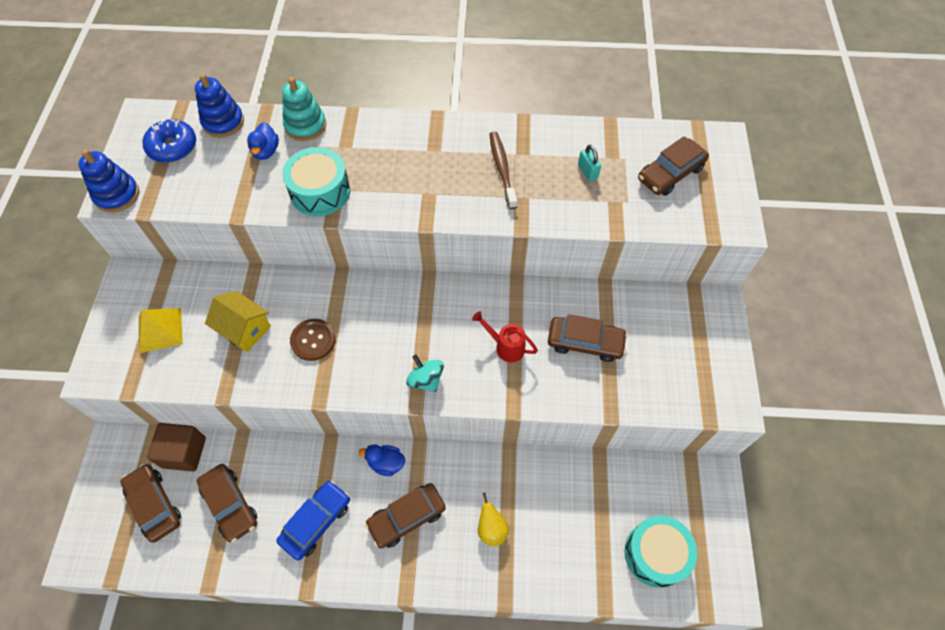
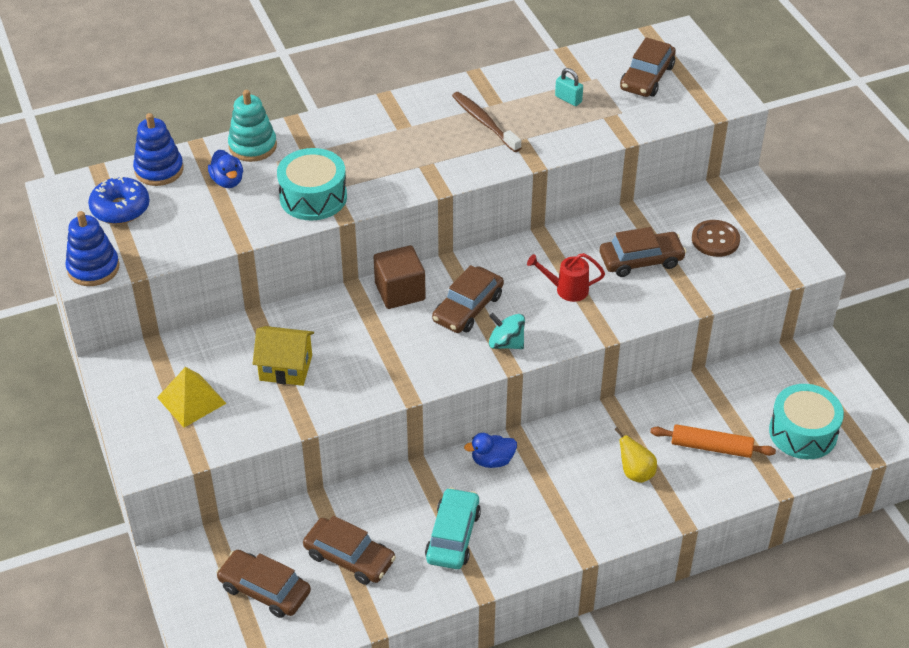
camera: 25 degrees left, 15 degrees down
(184, 452) = (263, 533): brown cube -> brown cube (400, 291)
(313, 340) = (366, 351): brown button -> brown button (715, 240)
(316, 522) = (453, 536): blue car -> turquoise car
(406, 517) = (544, 496): brown car -> brown car (468, 308)
(568, 532) = (711, 447): none -> orange rolling pin

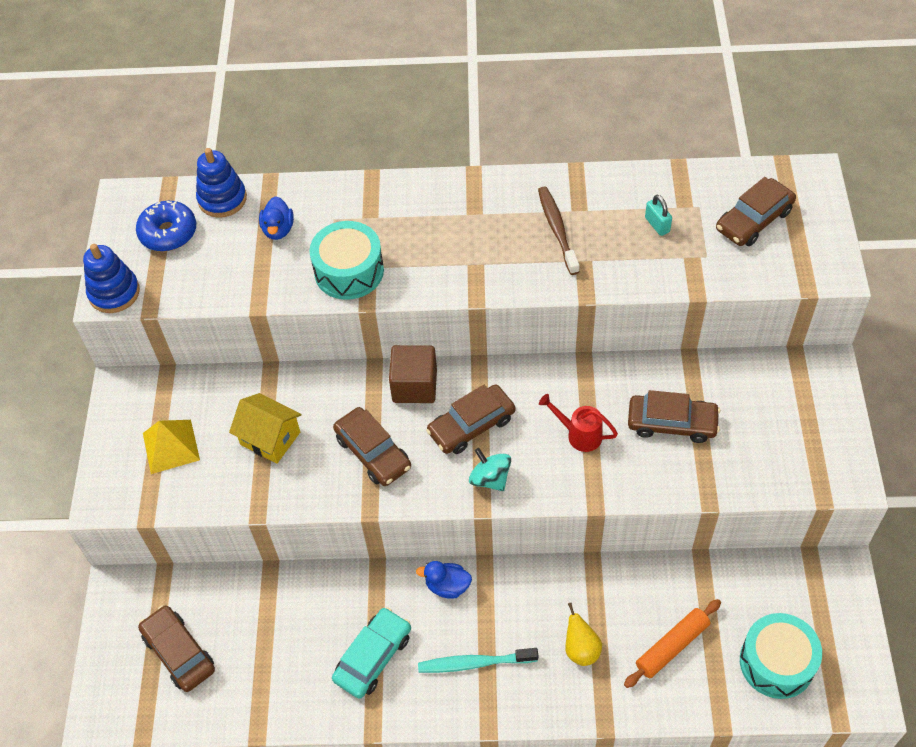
camera: 25 degrees right, 10 degrees up
(252, 146) = (320, 196): turquoise stacking toy -> none
(349, 557) = (268, 646): brown car -> brown car (373, 452)
(548, 512) = (474, 663): none -> turquoise toothbrush
(711, 447) = (672, 646): orange rolling pin -> orange rolling pin turned 75 degrees counterclockwise
(715, 240) = (762, 422): brown button -> none

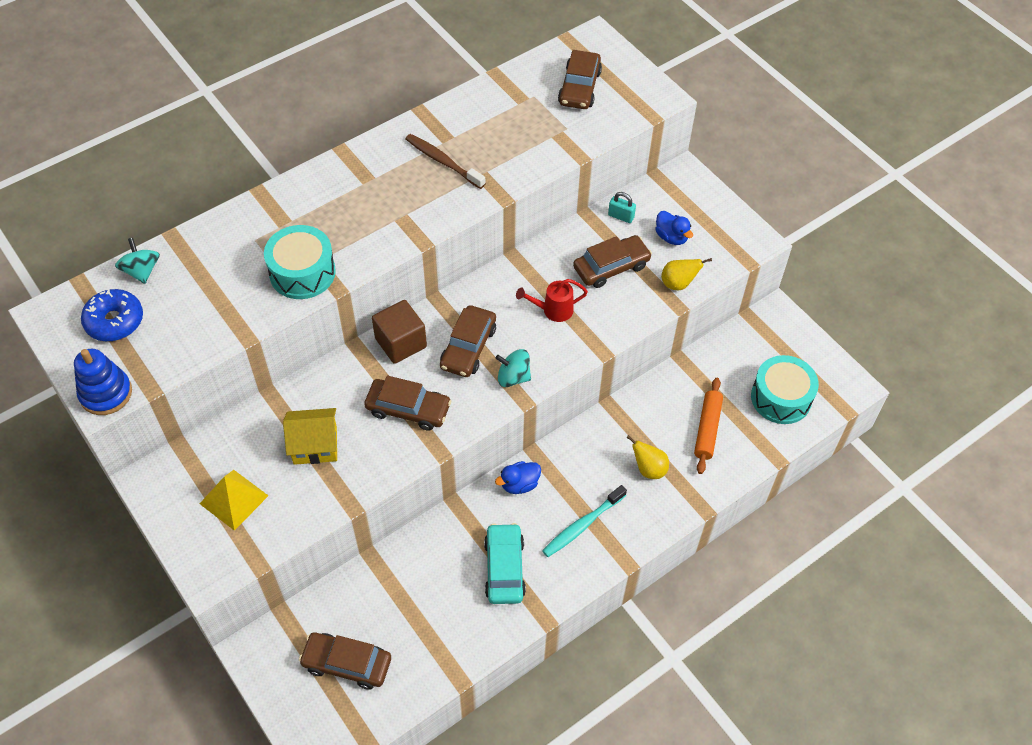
camera: 40 degrees left, 0 degrees up
(222, 199) = (142, 271): blue stacking toy -> turquoise spinning top
(278, 229) = (213, 271): blue duck -> blue duck (671, 237)
(657, 225) = (514, 123): turquoise padlock -> turquoise padlock (621, 216)
(728, 479) = (678, 284): none -> yellow pear

